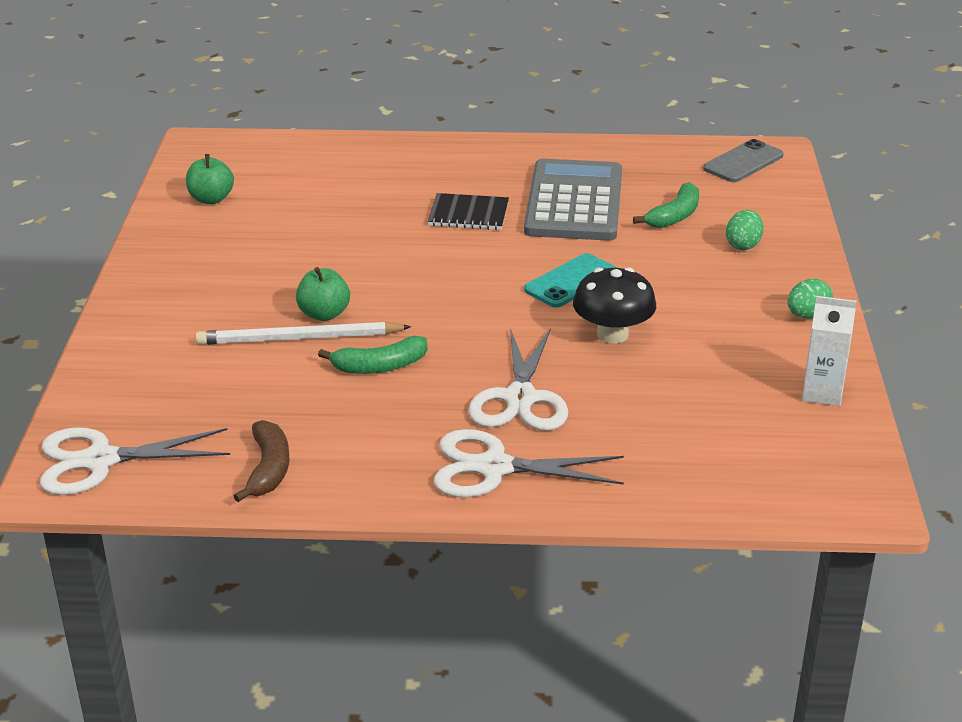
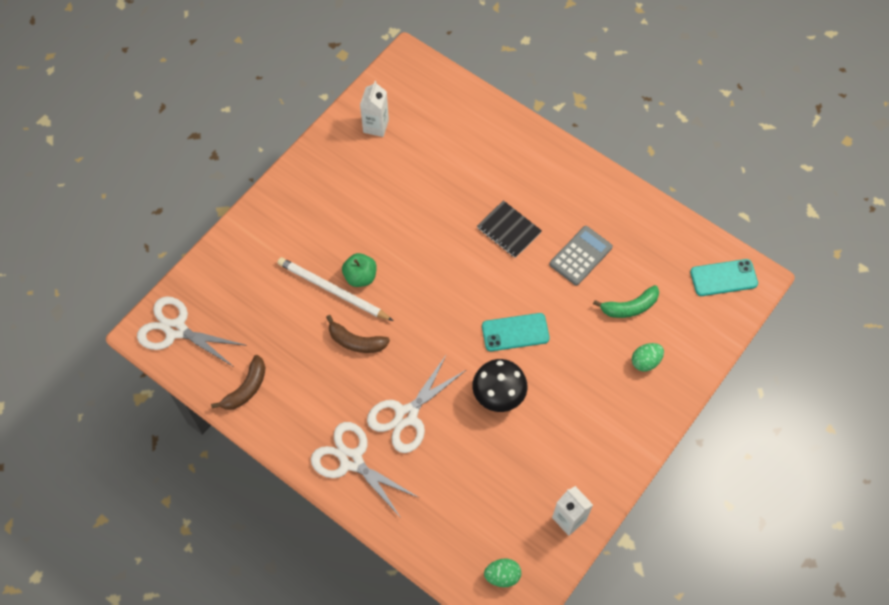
camera: 35 degrees right, 30 degrees up
(211, 199) = (376, 126): green apple -> white carton
(379, 366) = (356, 341): green banana -> brown banana
(574, 202) = (580, 256): grey calculator -> grey calculator, size x0.57
(743, 162) = (723, 278): grey phone -> turquoise phone
(807, 315) = (622, 450): green egg -> green egg (502, 576)

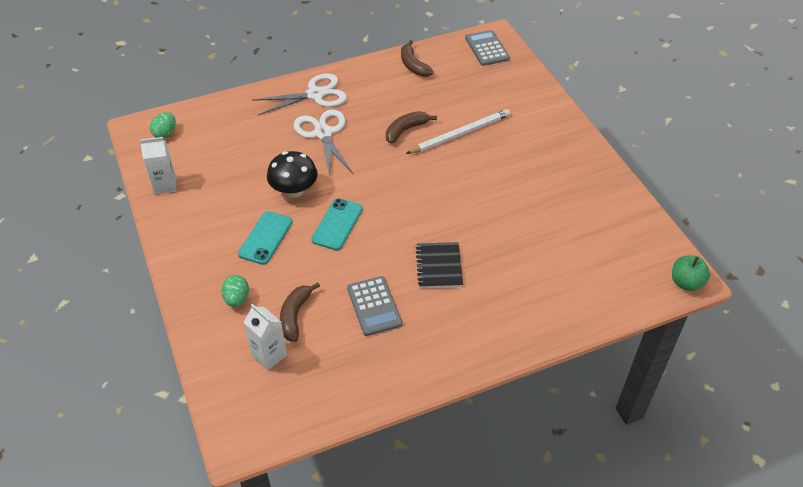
camera: 120 degrees right, 15 degrees down
(176, 330) = (487, 48): white scissors -> grey calculator
(360, 277) = (461, 153): green apple -> green apple (686, 282)
(376, 126) = (615, 222): white carton -> white carton (269, 355)
(509, 230) = (439, 266): black notebook -> black notebook turned 75 degrees counterclockwise
(629, 307) = (295, 315): green banana -> brown banana
(723, 278) = (262, 412): turquoise phone -> turquoise phone (265, 238)

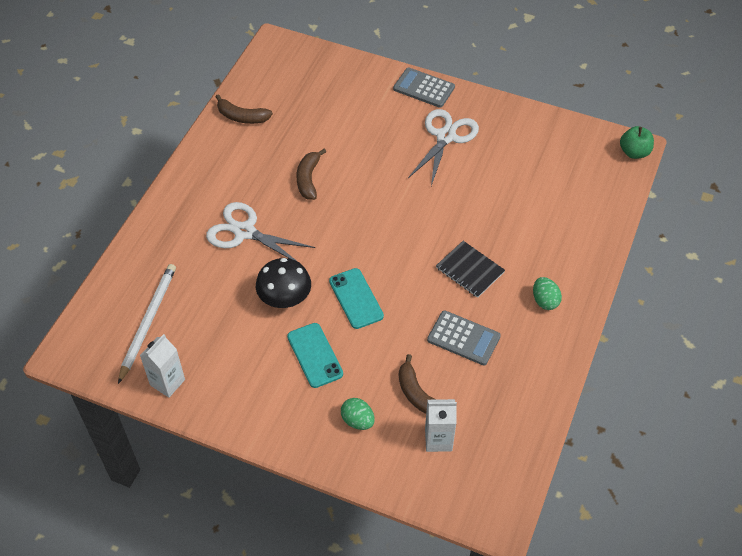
camera: 45 degrees left, 5 degrees up
(165, 133) = (101, 338): green egg -> green egg (545, 301)
(315, 94) = (191, 202): white scissors -> white scissors (445, 137)
(460, 134) = (355, 151): white pencil -> white pencil (148, 322)
(487, 48) = (283, 60): grey calculator -> grey calculator (424, 88)

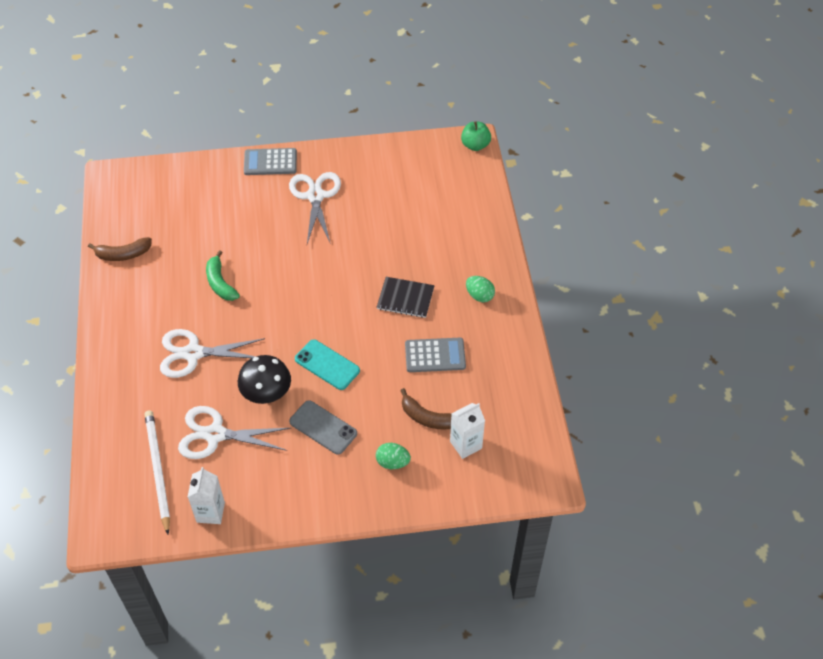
camera: 30 degrees left, 0 degrees up
(216, 314) = (215, 434): none -> white scissors
(308, 179) = (220, 283): brown banana -> green banana
(315, 355) = (323, 427): turquoise phone -> grey phone

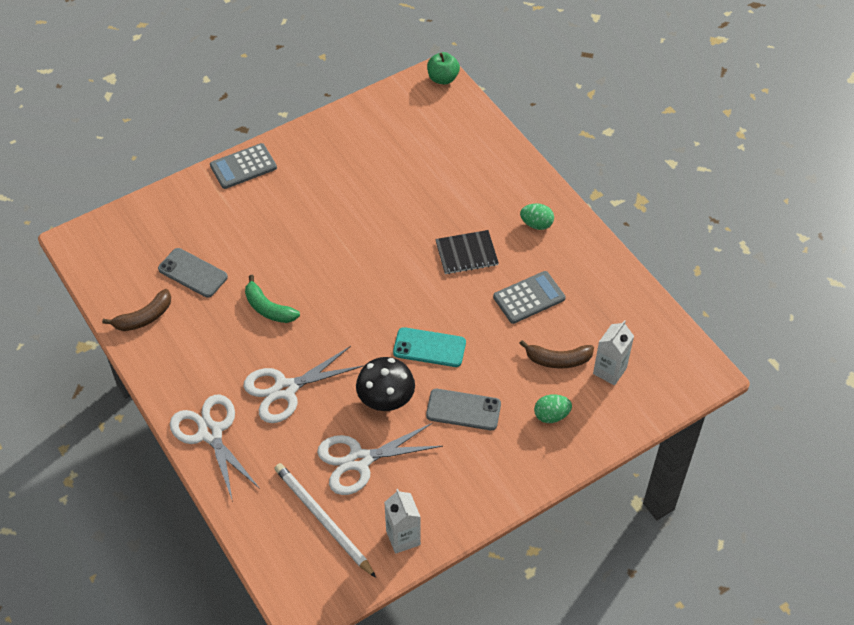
camera: 25 degrees left, 0 degrees up
(180, 233) = (192, 273): none -> grey phone
(315, 196) = (313, 185): white scissors -> white scissors (210, 433)

